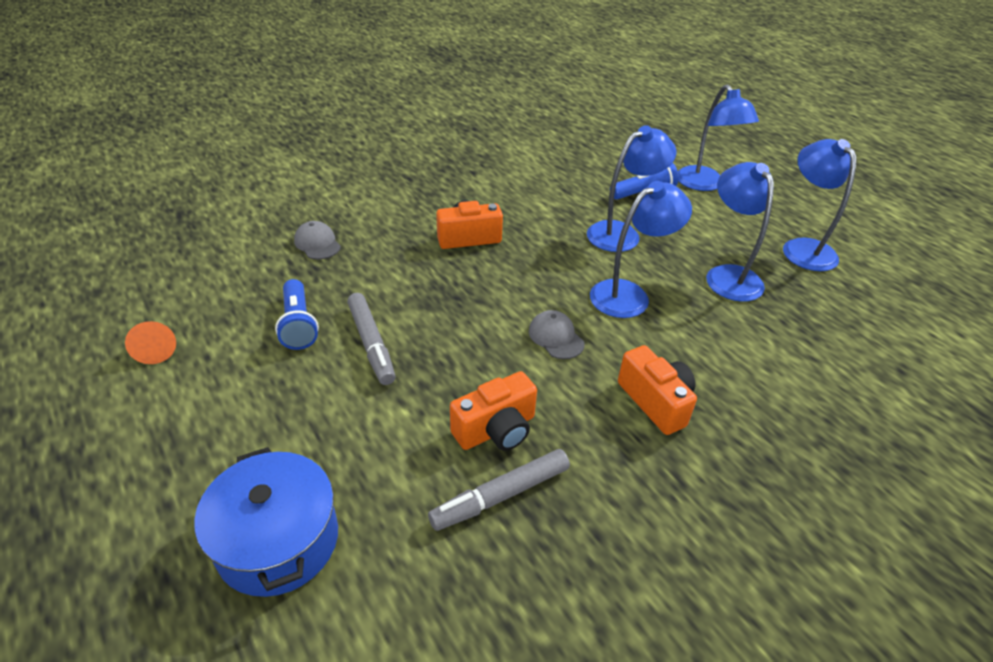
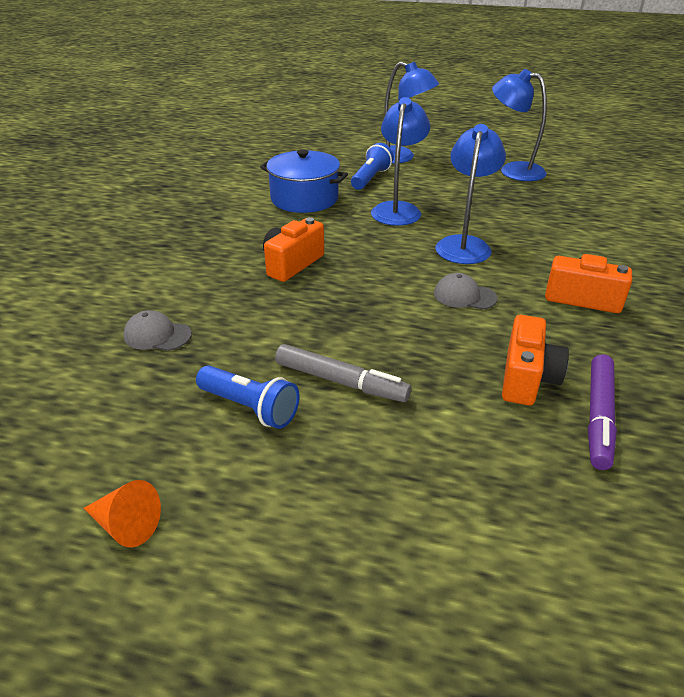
camera: 40 degrees left, 5 degrees down
(278, 540) = (517, 578): blue pot -> blue pot (304, 198)
(500, 495) = (598, 417): grey marker -> purple marker
(728, 275) = (500, 204): blue lamp -> none

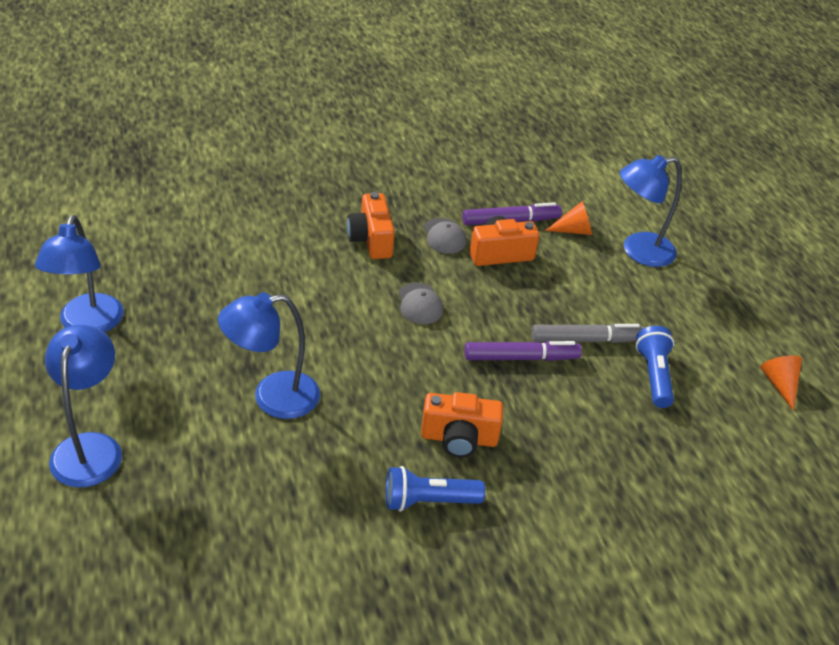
camera: 125 degrees left, 5 degrees up
(157, 335) = (641, 477): grey cap -> grey cap (444, 236)
(304, 198) = (297, 499): blue pot -> none
(341, 382) = (586, 340): grey marker -> grey marker turned 90 degrees clockwise
(350, 327) = (521, 358): none -> purple marker
(371, 178) = (189, 455): blue flashlight -> blue flashlight (428, 501)
(464, 244) = (324, 324): blue lamp -> blue lamp (638, 251)
(559, 475) = (574, 230): none -> orange cone

